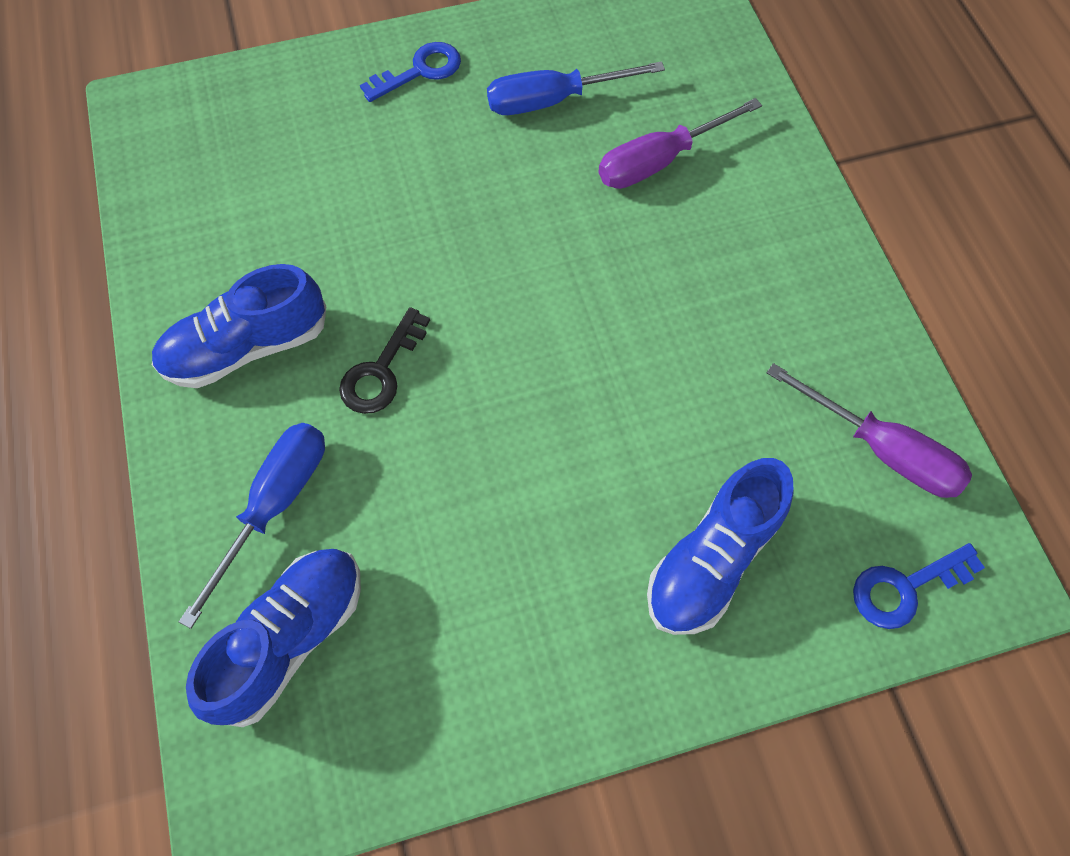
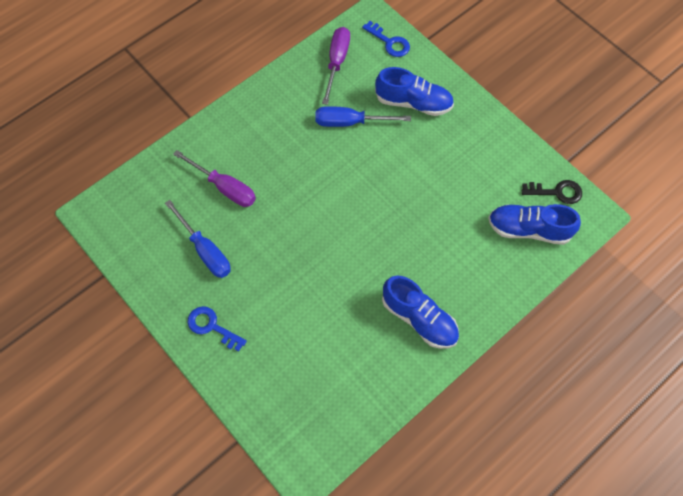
camera: 115 degrees left, 0 degrees up
(274, 505) = (483, 265): blue screwdriver -> blue screwdriver (350, 122)
(381, 371) = (399, 255): black key -> black key (557, 192)

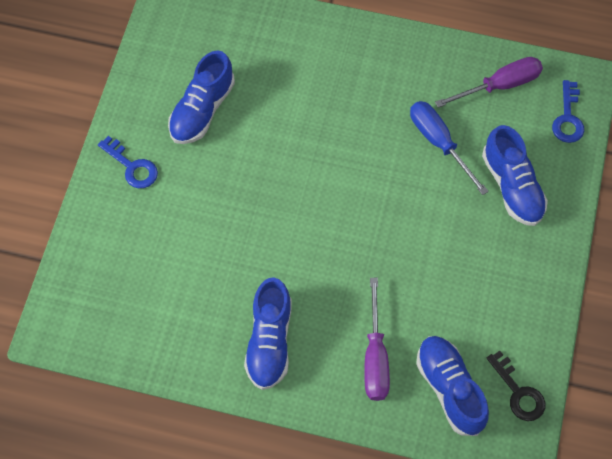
camera: 55 degrees right, 0 degrees up
(205, 250) = (202, 110): blue screwdriver -> blue shoe
(212, 327) = (132, 166): blue key -> blue key turned 135 degrees clockwise
(224, 187) = (278, 82): purple screwdriver -> purple screwdriver (375, 356)

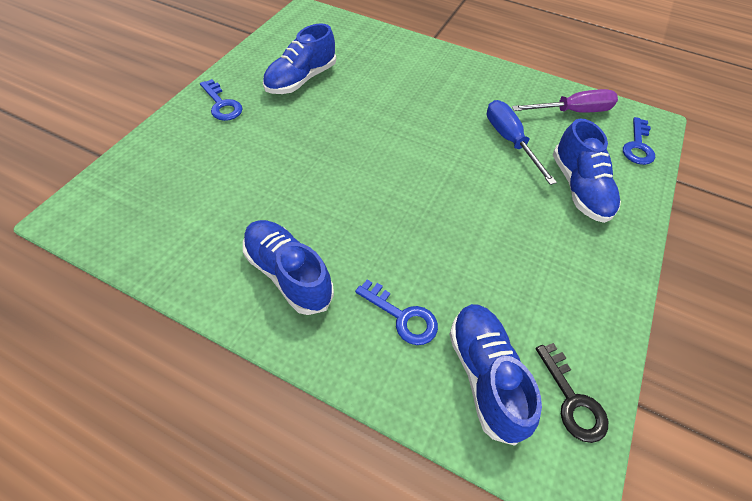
camera: 10 degrees right, 10 degrees down
(269, 341) = (288, 274): blue shoe -> blue shoe turned 120 degrees clockwise
(375, 356) = (402, 316): purple screwdriver -> blue key

